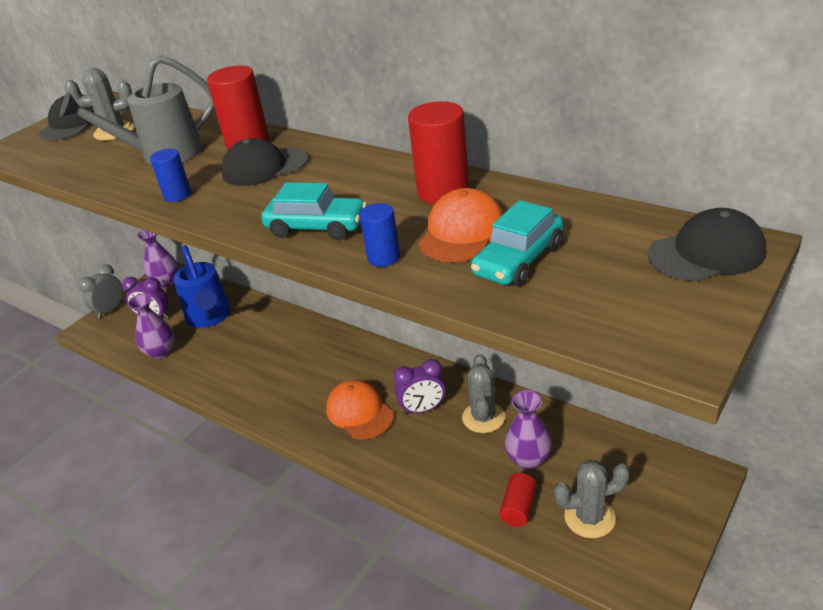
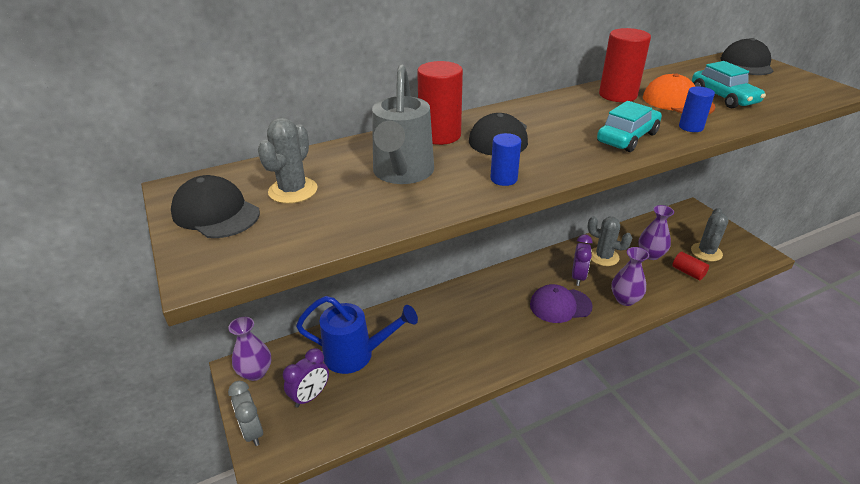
camera: 65 degrees left, 0 degrees up
(161, 352) = (375, 404): purple vase -> purple vase (625, 299)
(359, 412) = (560, 305): orange cap -> purple cap

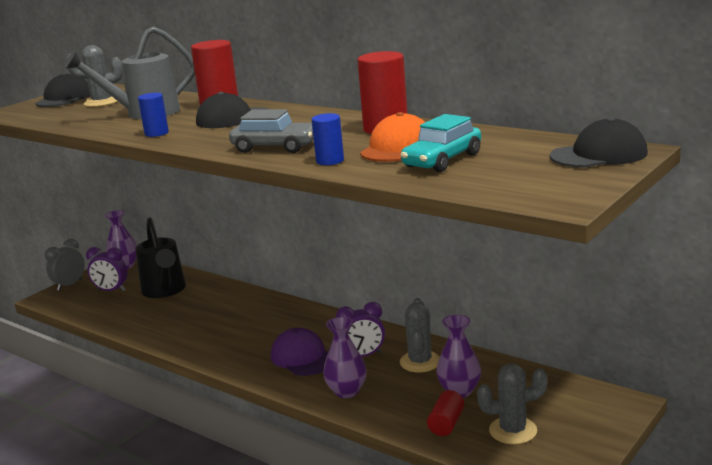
camera: 65 degrees right, 15 degrees down
(356, 355) = (165, 291): blue watering can -> black watering can
(627, 138) = (275, 147): turquoise car -> grey car

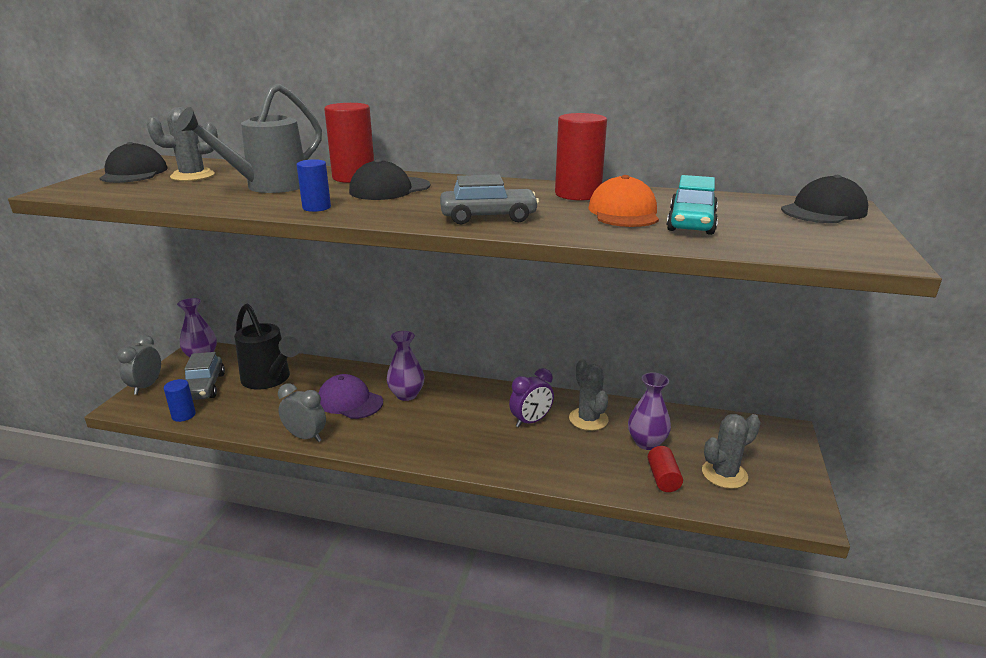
camera: 25 degrees left, 5 degrees up
(111, 290) = (204, 387): purple clock -> grey car
(162, 341) = (306, 437): none -> grey clock
(302, 357) = (473, 432): purple cap -> purple cap (350, 401)
(330, 161) = (574, 229): blue cylinder -> blue cylinder (183, 415)
(347, 391) = (545, 461): purple vase -> purple vase (406, 395)

